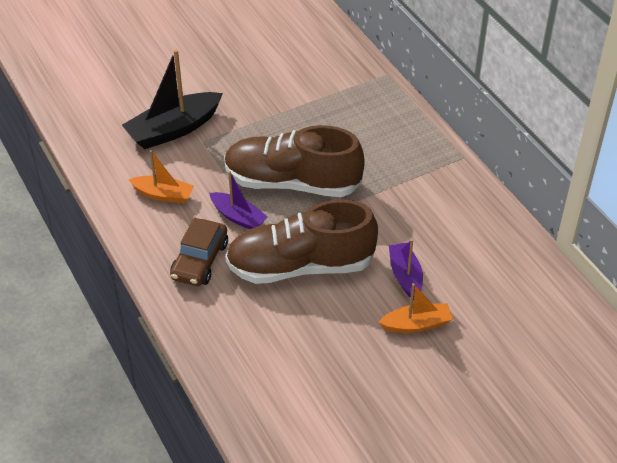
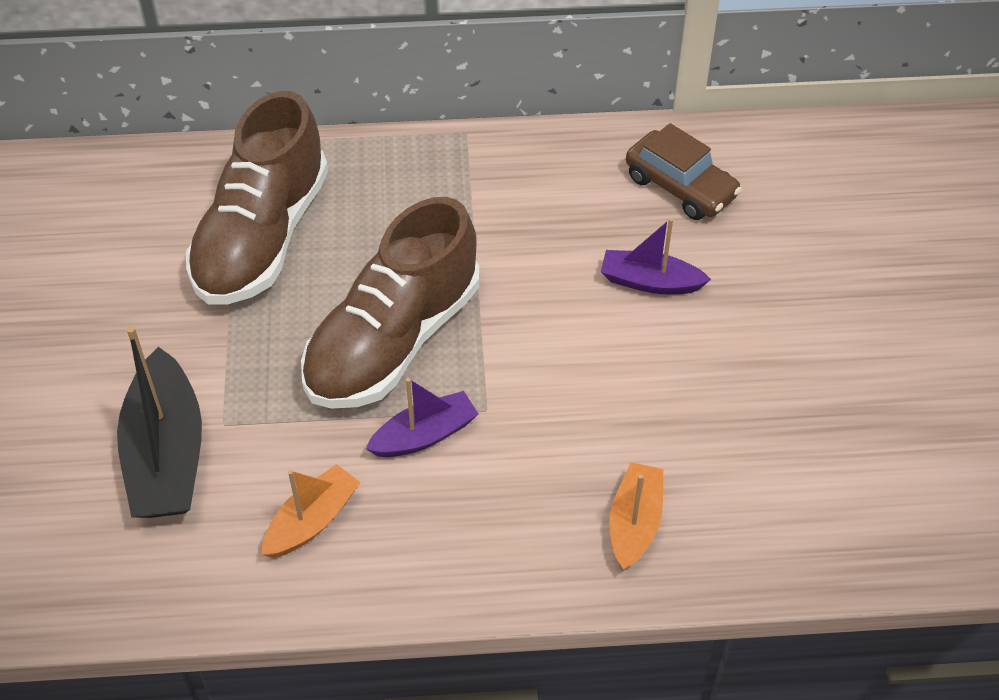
camera: 65 degrees left, 5 degrees up
(200, 261) = (488, 518): brown car -> brown car (680, 187)
(300, 266) = (568, 393): brown shoe -> brown shoe (262, 237)
(416, 324) = (741, 304): orange boat -> orange boat (634, 523)

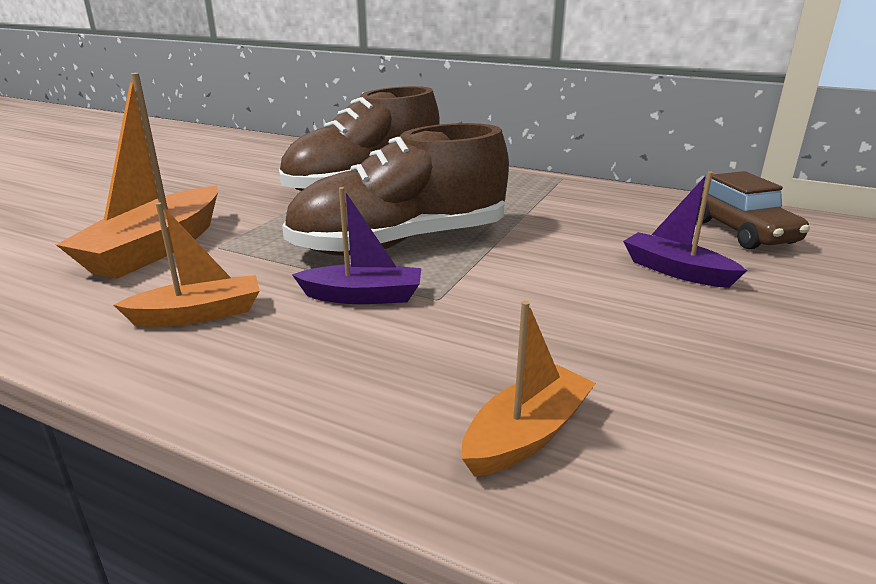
camera: 30 degrees right, 25 degrees down
(166, 455) = (156, 248): black boat -> orange boat

